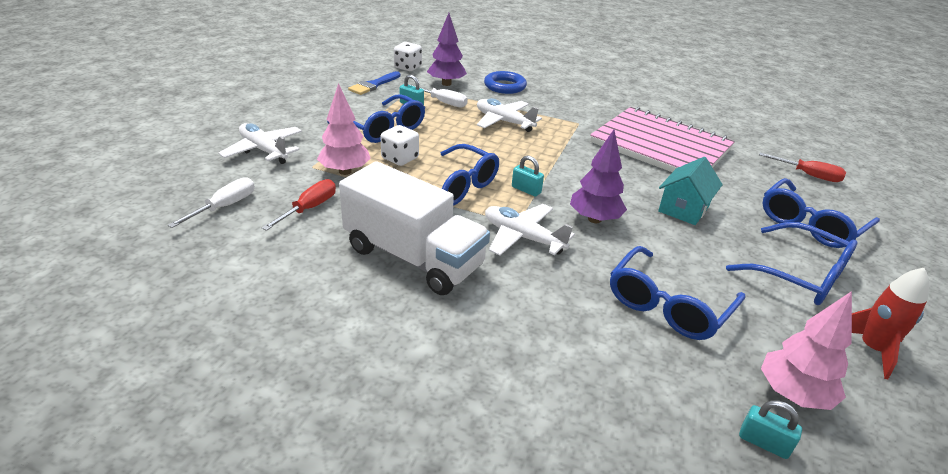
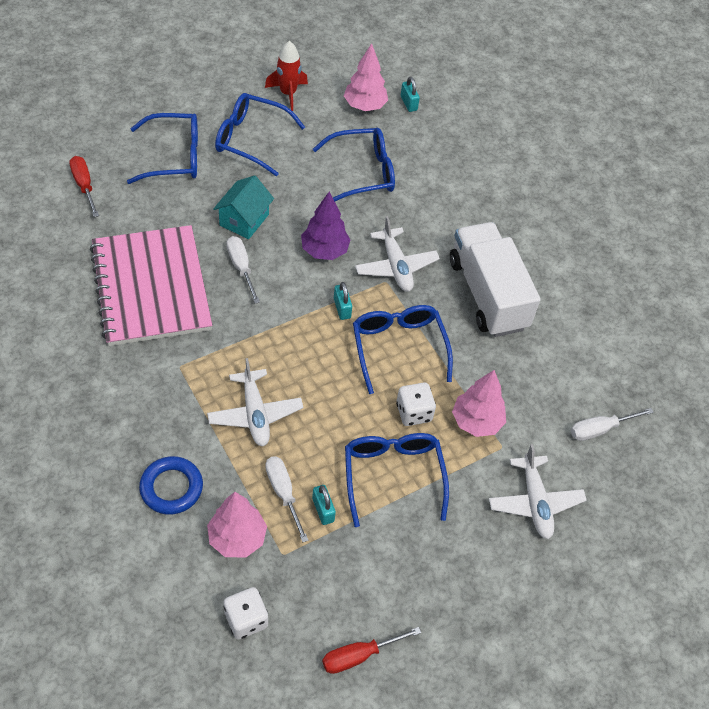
camera: 145 degrees left, 20 degrees up
(310, 208) = (533, 388): red screwdriver -> red screwdriver (358, 656)
(373, 85) = (331, 589): blue brush -> none
(446, 84) = (237, 538): purple tree -> pink tree
(631, 180) = (241, 267): none -> white screwdriver
(683, 209) = (244, 220): turquoise house -> turquoise house turned 45 degrees counterclockwise
(798, 274) = (252, 139): blue glasses -> blue glasses turned 60 degrees counterclockwise

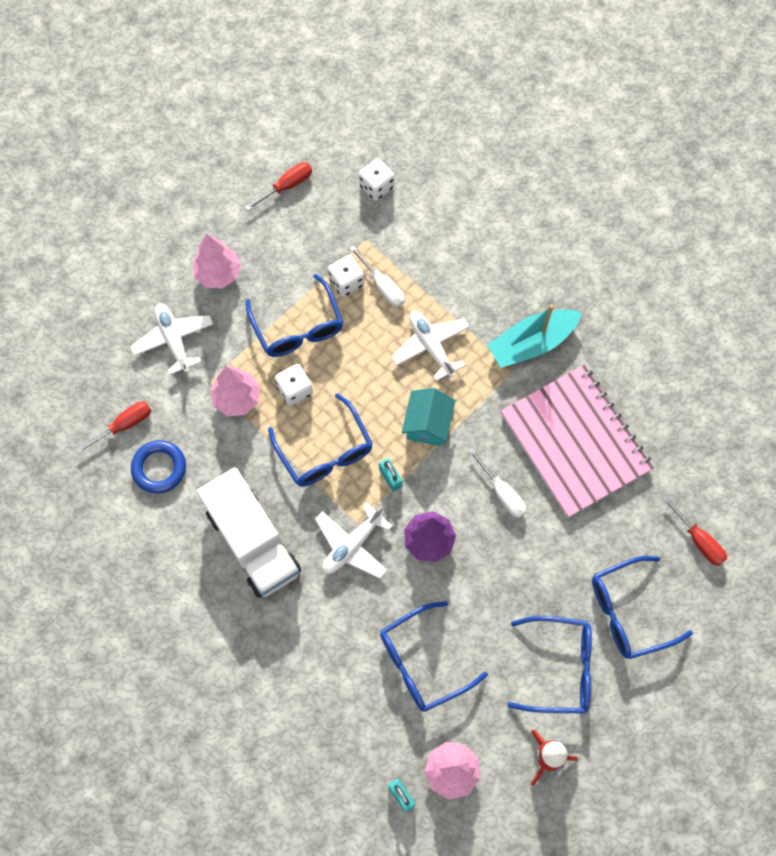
camera: 170 degrees right, 15 degrees up
(147, 386) = (532, 343): none -> turquoise boat
(171, 488) = (472, 264): blue ring -> blue ring (159, 468)
(237, 538) = (405, 241): pink tree -> pink tree (218, 274)
(244, 220) = (522, 552): turquoise house -> turquoise house (428, 424)
(323, 510) = (346, 282): turquoise padlock -> white dice
(396, 266) = (352, 545): white plane -> white plane turned 105 degrees counterclockwise
(599, 429) = (124, 425): white screwdriver -> red screwdriver

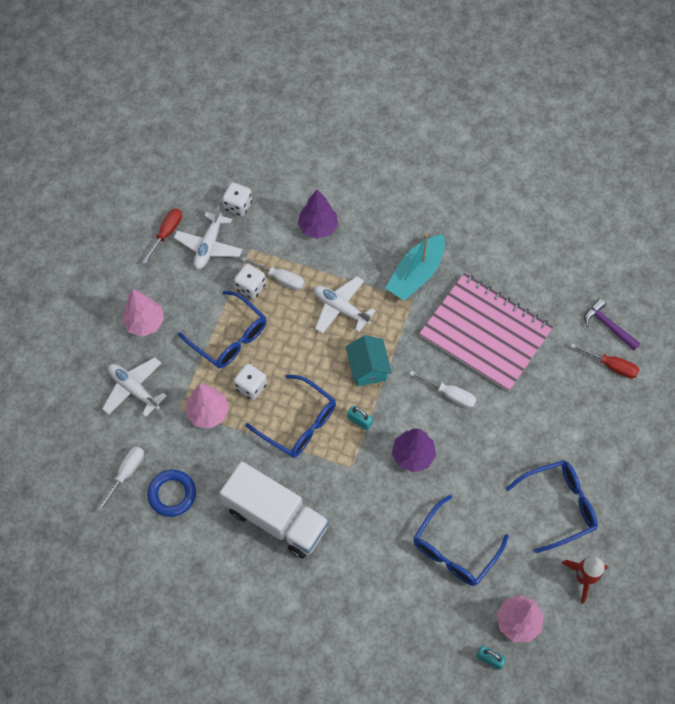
camera: 25 degrees left, 5 degrees down
(124, 425) = (127, 473): red screwdriver -> white screwdriver
(352, 545) = (356, 485): white plane -> white plane (209, 246)
(450, 246) = (318, 227): none -> purple tree
(630, 611) = (588, 440): blue glasses -> none
(718, 494) = (608, 326): none -> purple hammer

